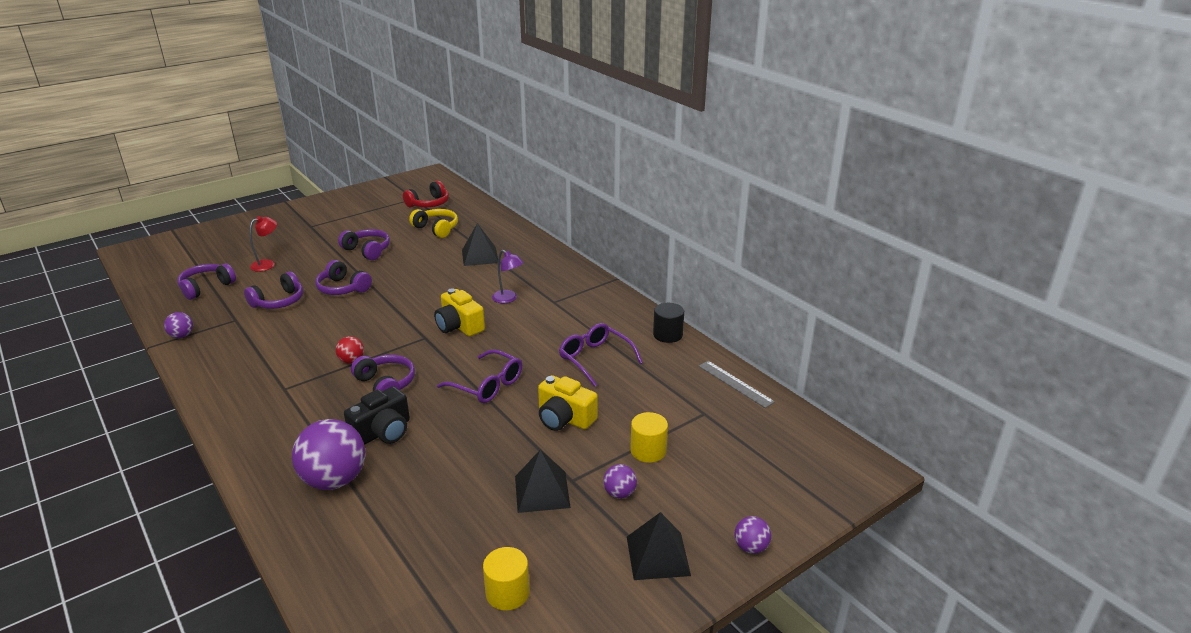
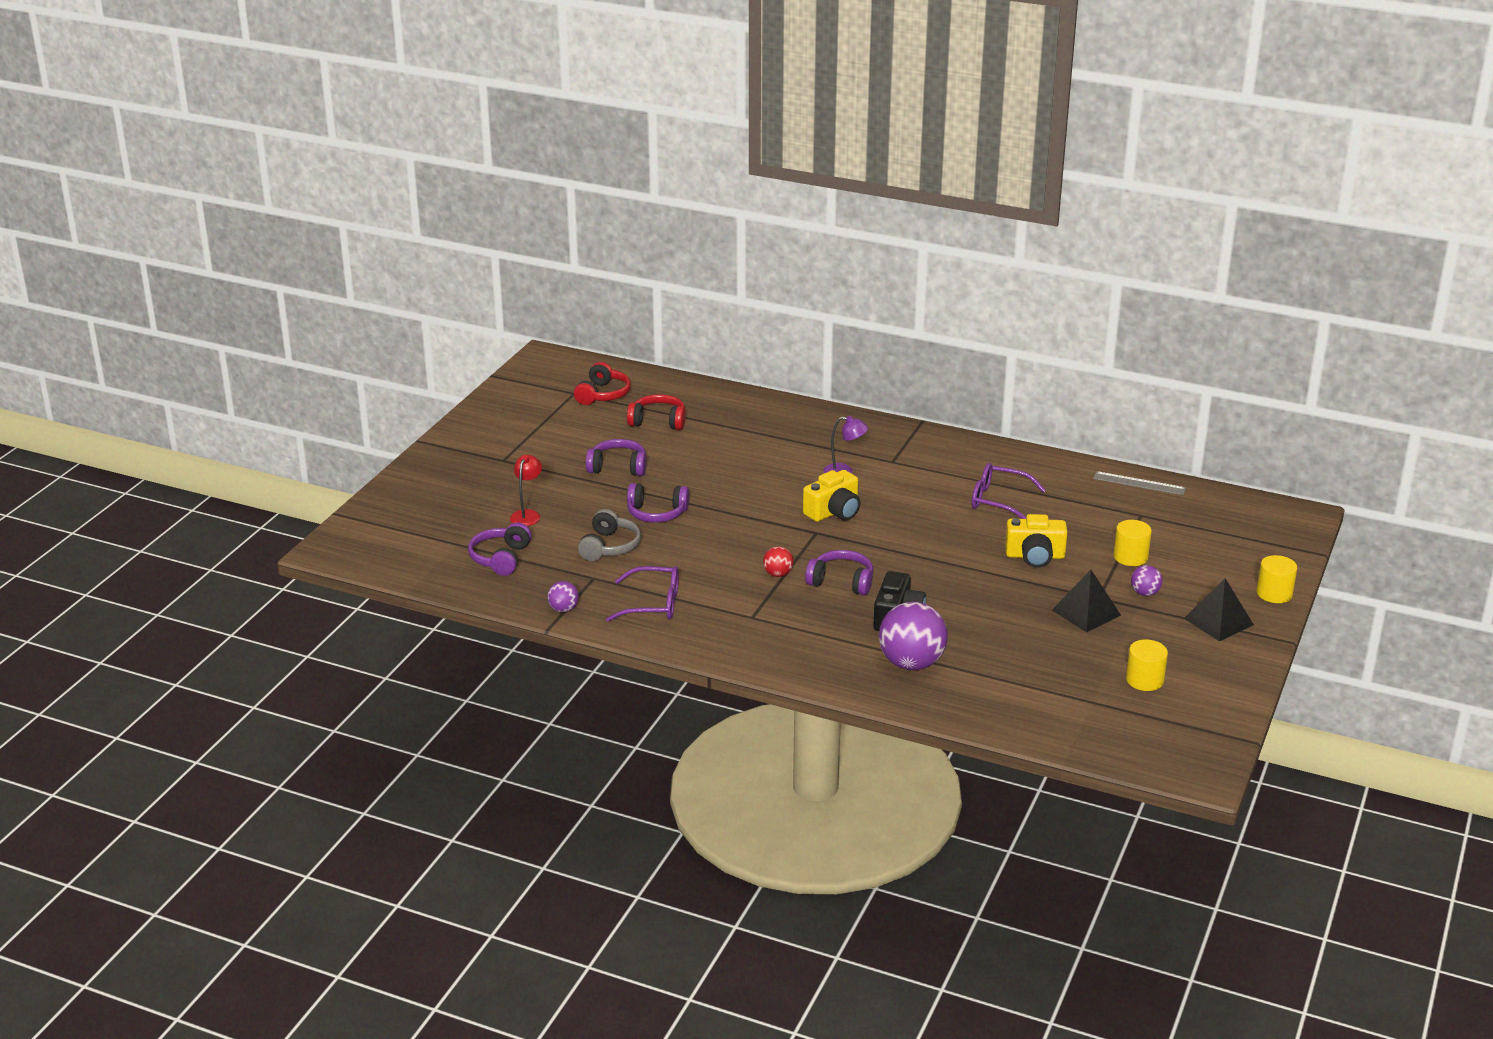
camera: 30 degrees left, 0 degrees up
(279, 301) = (609, 547): purple headphones -> grey headphones
(436, 229) = (658, 421): yellow headphones -> red headphones
(459, 326) = (834, 512): yellow camera -> yellow camera turned 60 degrees counterclockwise
(480, 256) = (752, 437): black pyramid -> none
(487, 385) = (934, 552): purple glasses -> purple glasses (653, 604)
(667, 334) = (1035, 459): black cylinder -> none
(751, 547) = (1274, 593): purple ball -> yellow cylinder

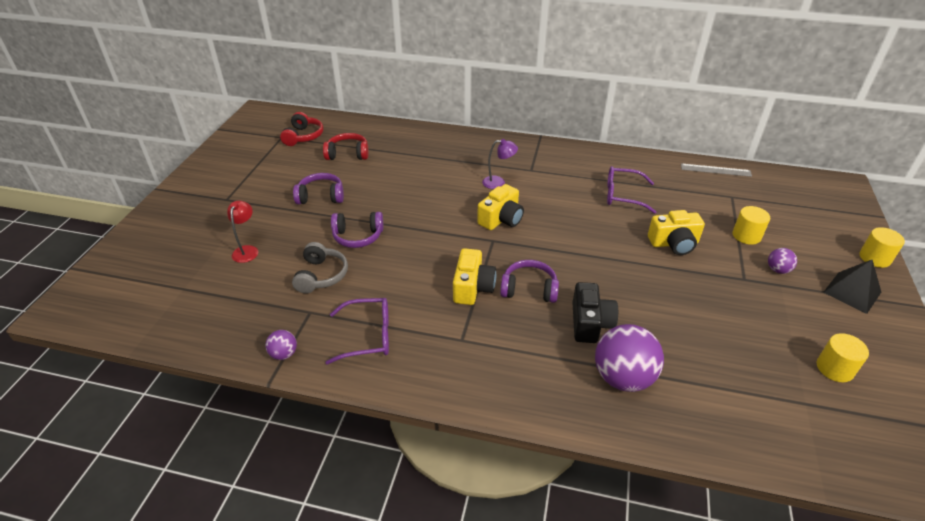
camera: 10 degrees left, 10 degrees up
(500, 558) = (223, 300): purple headphones -> none
(778, 574) = (472, 287): red ball -> yellow camera
(1086, 612) = (743, 296): black pyramid -> none

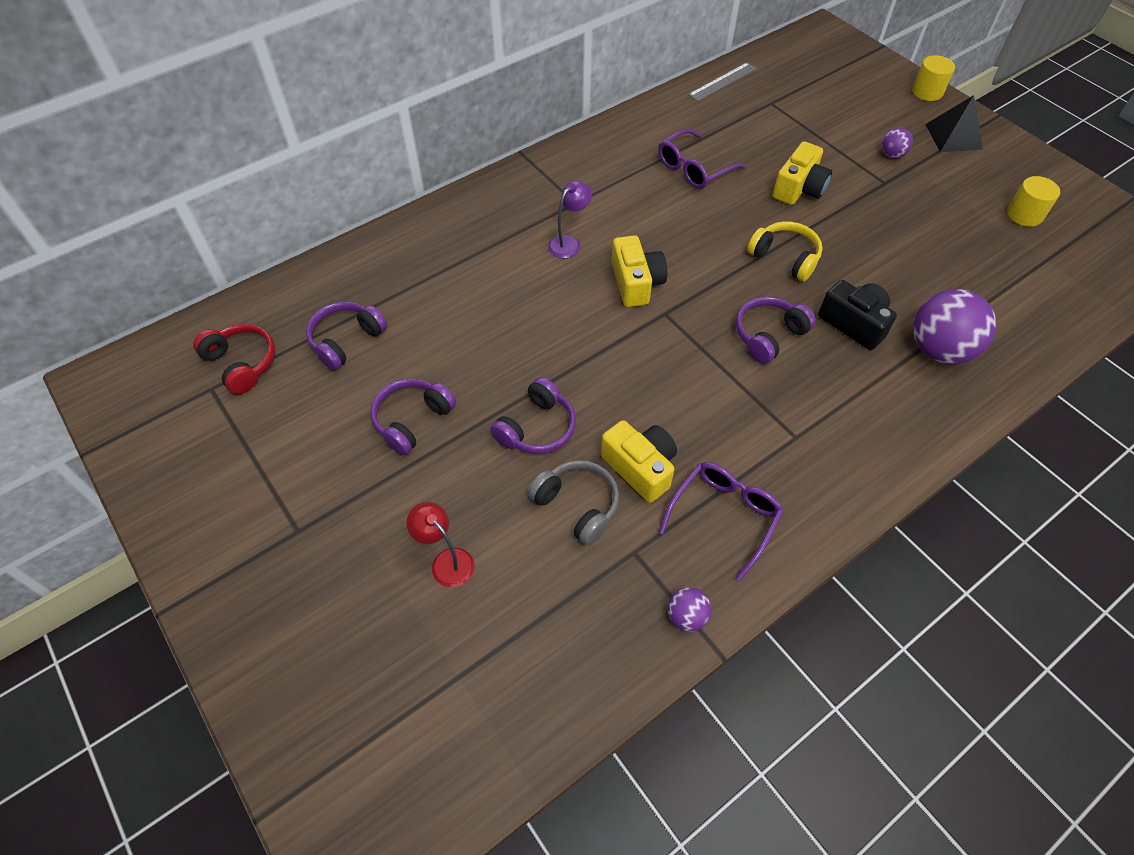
camera: 50 degrees left, 15 degrees up
(348, 154) = (346, 340): red headphones -> purple headphones
(472, 287) = (725, 378): yellow camera -> yellow camera (640, 467)
(604, 266) = (785, 257): none -> yellow headphones
(746, 236) = (832, 137): yellow cylinder -> none

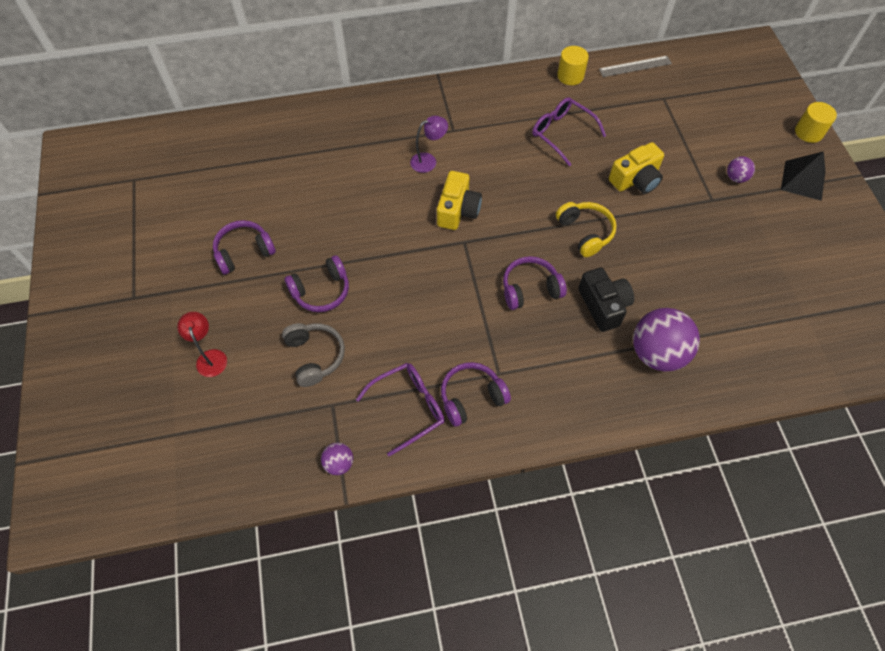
camera: 25 degrees right, 5 degrees up
(242, 363) = (161, 169): red headphones -> none
(346, 340) = (234, 178): purple headphones -> purple headphones (471, 397)
(640, 467) = (373, 348): yellow camera -> none
(694, 168) = (562, 133): purple glasses -> purple glasses turned 60 degrees clockwise
(1024, 215) = (815, 270): yellow cylinder -> yellow cylinder (570, 76)

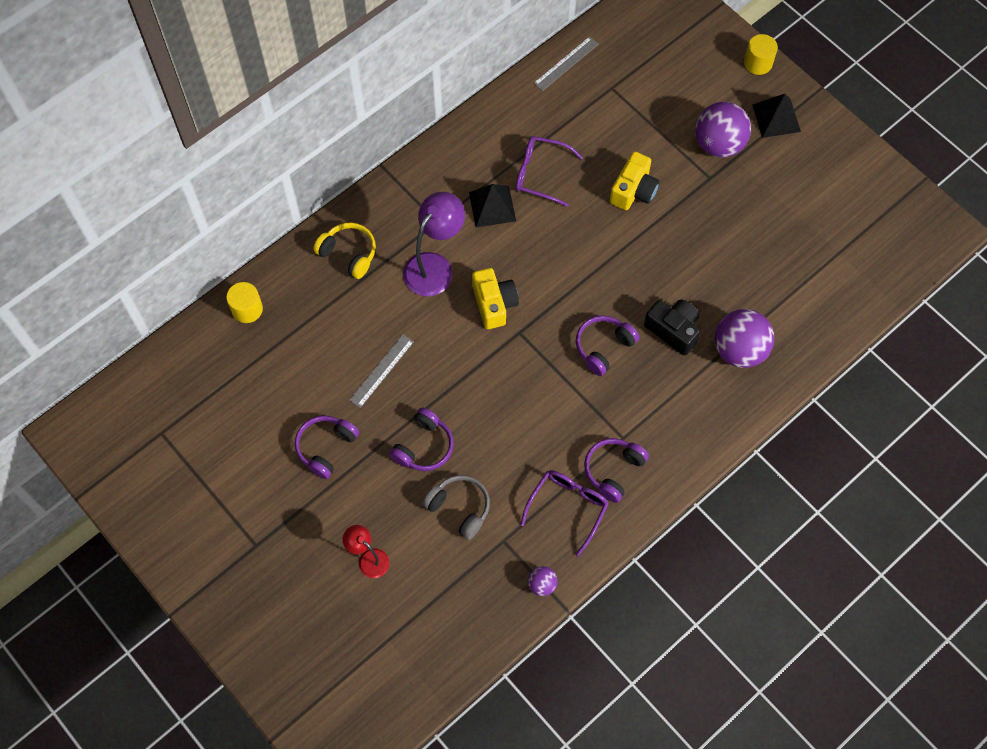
camera: 30 degrees left, 5 degrees up
(331, 216) = (381, 370): none -> grey ruler
(428, 161) = (434, 266): purple lamp -> purple lamp, size x1.77
(505, 139) = (492, 206): none -> black pyramid
(570, 76) = (511, 104): yellow cylinder -> yellow cylinder (247, 309)
(585, 232) = (619, 267): yellow headphones -> yellow headphones (349, 253)
(736, 178) = (719, 144): purple ball -> purple ball, size x2.10

